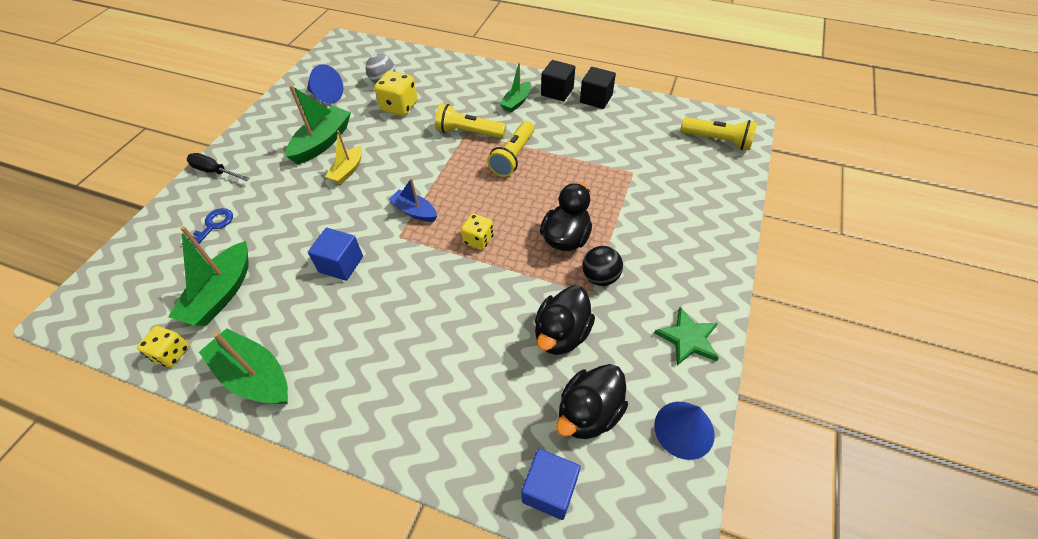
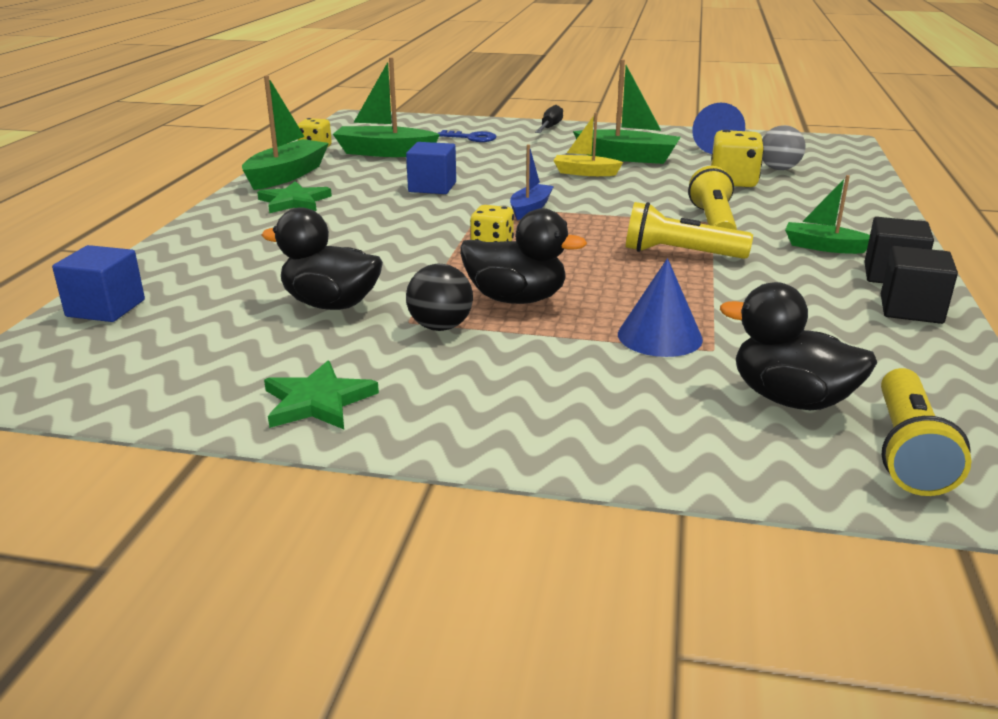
camera: 80 degrees right, 25 degrees down
(338, 366) = (294, 201): none -> green star
(589, 413) = (201, 327): black duck -> black duck (791, 399)
(684, 429) = (152, 395): blue cone -> blue cone (659, 336)

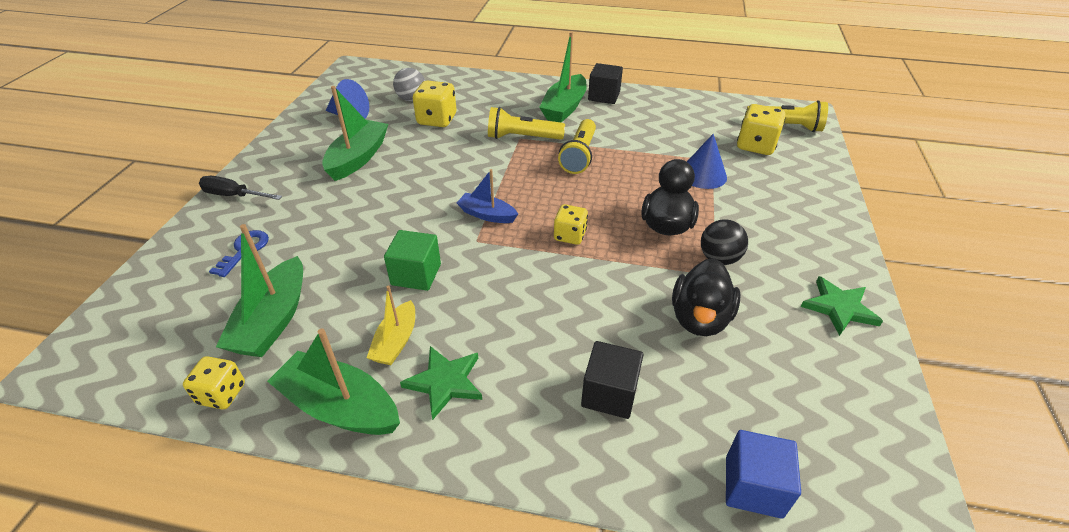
camera: 90 degrees left, 15 degrees up
(432, 187) = (416, 274): blue cube -> green cube
(585, 173) = (396, 182): yellow boat -> yellow boat (396, 341)
(791, 399) = (755, 146): black duck -> yellow dice
(823, 247) = (564, 108): green boat -> green boat, size x1.64
(911, 309) = (647, 99): black cube -> black cube (609, 393)

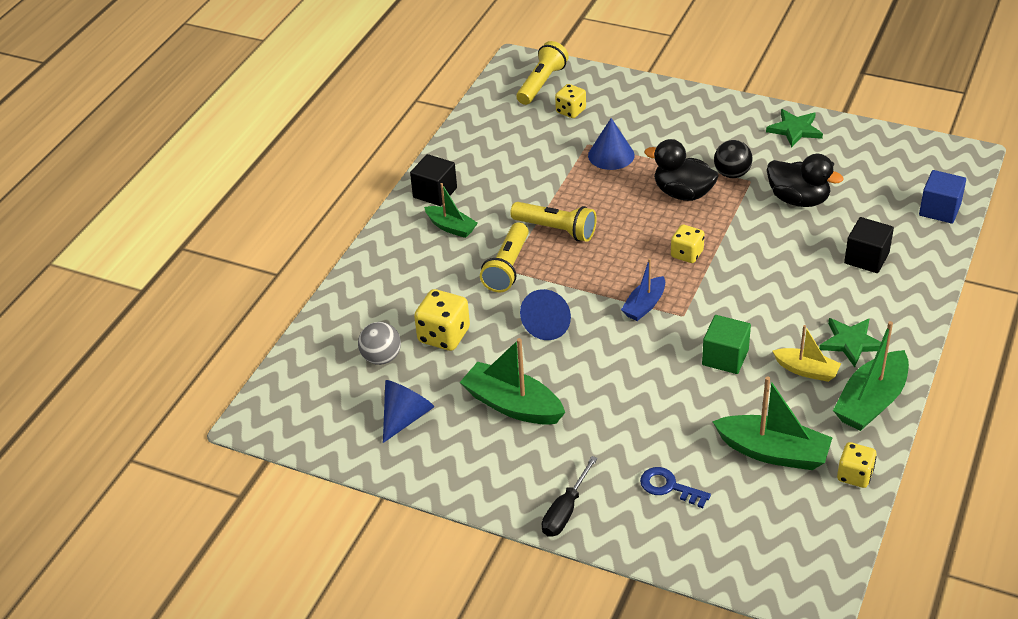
camera: 75 degrees left, 0 degrees up
(454, 165) = (549, 324): none -> blue cone
(564, 108) = (451, 227): green boat -> green boat, size x0.61
(755, 146) = (571, 111): yellow dice -> yellow dice, size x0.66

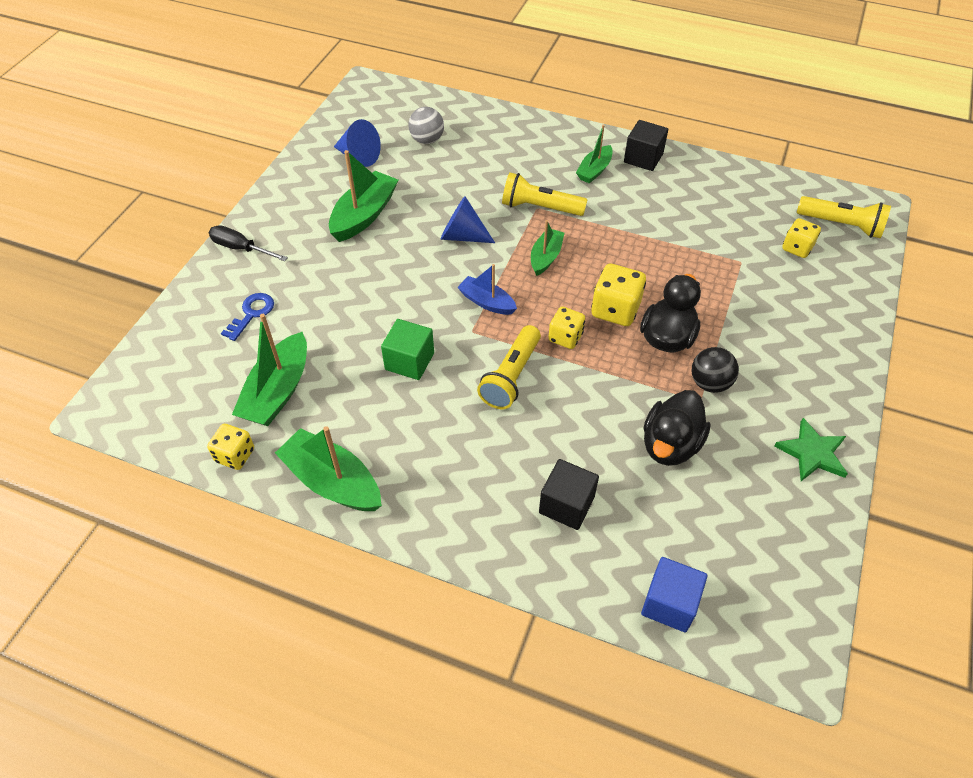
camera: 85 degrees right, 10 degrees up
(444, 335) = (451, 172): yellow dice -> yellow dice (615, 310)
(556, 230) = (596, 239): yellow flashlight -> yellow flashlight (511, 376)
(581, 264) = (545, 257): none -> green boat
(611, 155) = (725, 280): blue cone -> none
(806, 370) = (384, 428): yellow boat -> none
(851, 342) = (423, 473): green star -> none

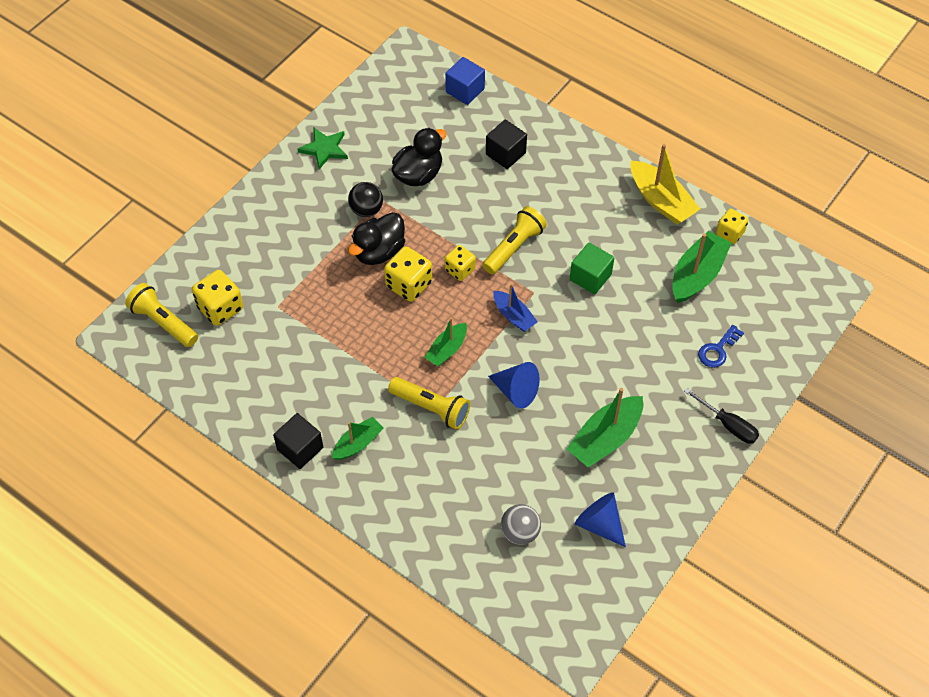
camera: 165 degrees left, 5 degrees up
(332, 481) = (661, 201): green boat -> yellow boat
(797, 248) = (220, 308): yellow dice -> yellow dice, size x1.52

